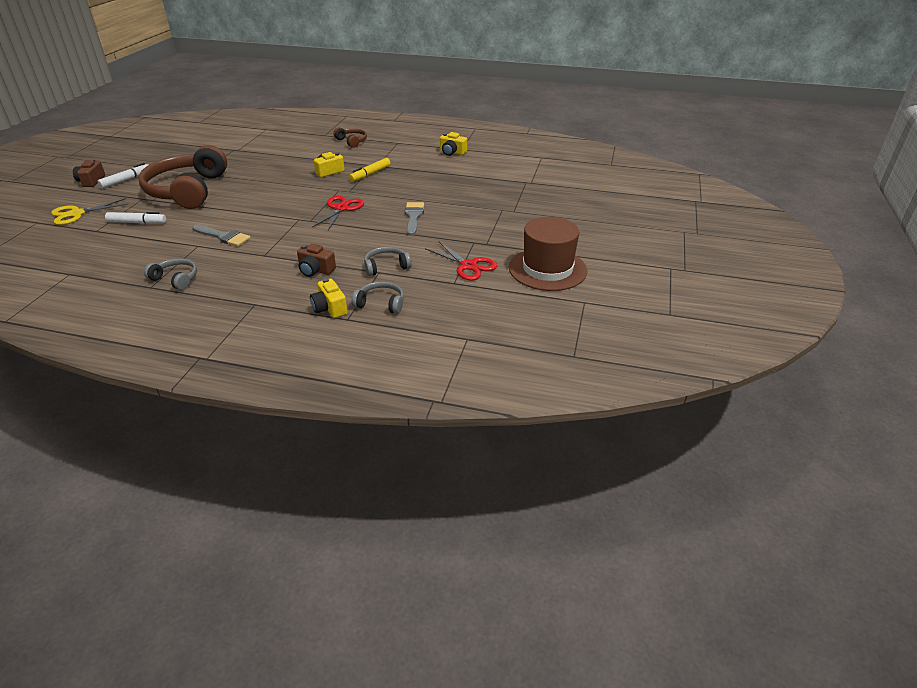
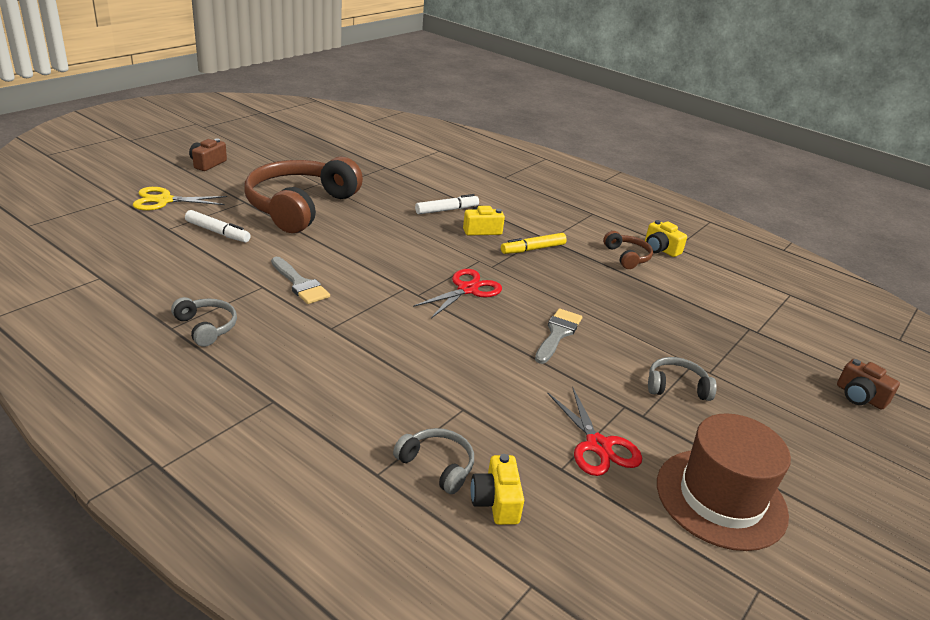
camera: 20 degrees right, 5 degrees down
(126, 180) = (244, 173): white marker -> white marker (446, 210)
(315, 270) = (381, 375): brown camera -> brown camera (860, 396)
(329, 308) = (364, 446): yellow camera -> yellow camera (496, 502)
(352, 141) = (534, 195): brown headphones -> brown headphones (627, 257)
(386, 266) = (478, 403): grey headphones -> grey headphones (676, 387)

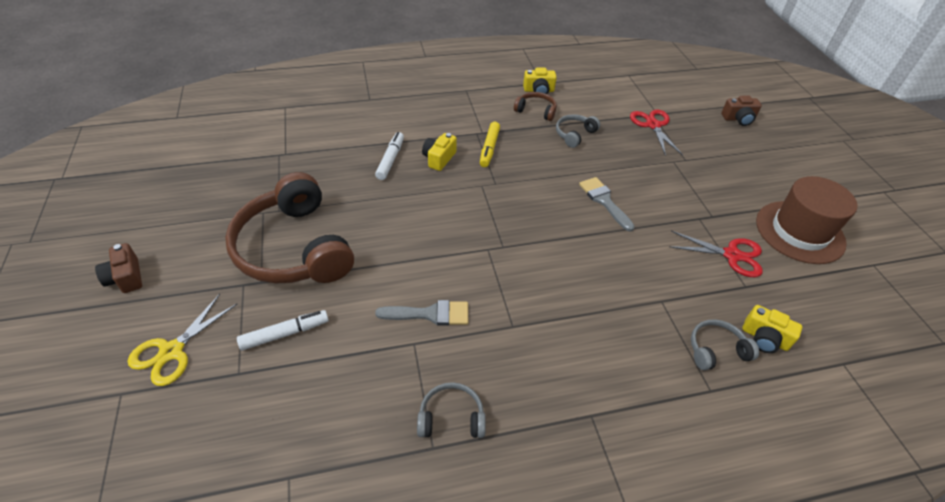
camera: 50 degrees left, 15 degrees up
(467, 289) = (517, 214): red scissors -> red scissors (653, 125)
(676, 387) = (692, 183): grey headphones -> grey headphones (574, 134)

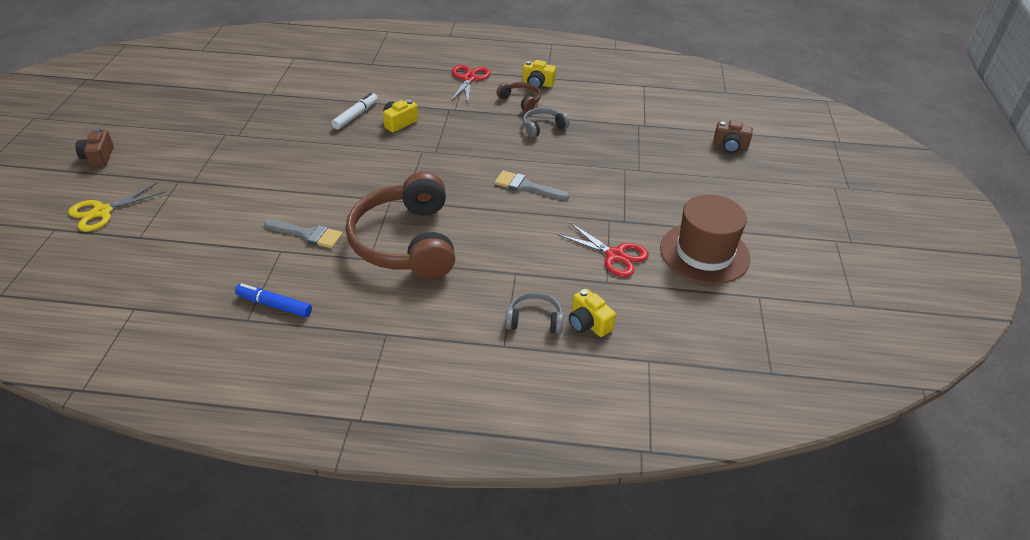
camera: 20 degrees right, 5 degrees down
(285, 334) = (188, 220): white marker -> none
(293, 248) = (232, 164): brown headphones -> brown headphones (405, 242)
(451, 417) = (274, 305): grey headphones -> blue marker
(489, 148) = (451, 123): yellow marker -> none
(604, 201) = (526, 186): grey brush -> grey brush turned 60 degrees counterclockwise
(653, 125) = (630, 134): red scissors -> red scissors (469, 79)

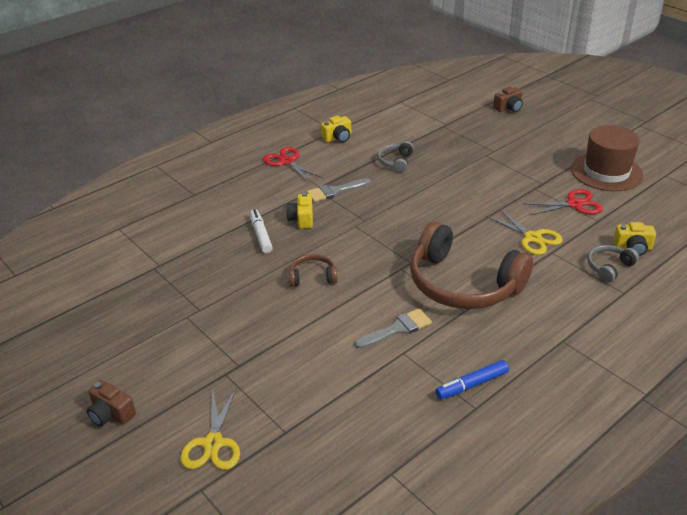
camera: 45 degrees left, 5 degrees down
(521, 100) = (349, 154): brown headphones -> brown headphones (312, 277)
(524, 252) = (532, 238): none -> yellow scissors
(526, 186) = (458, 202): grey brush -> grey brush (335, 191)

